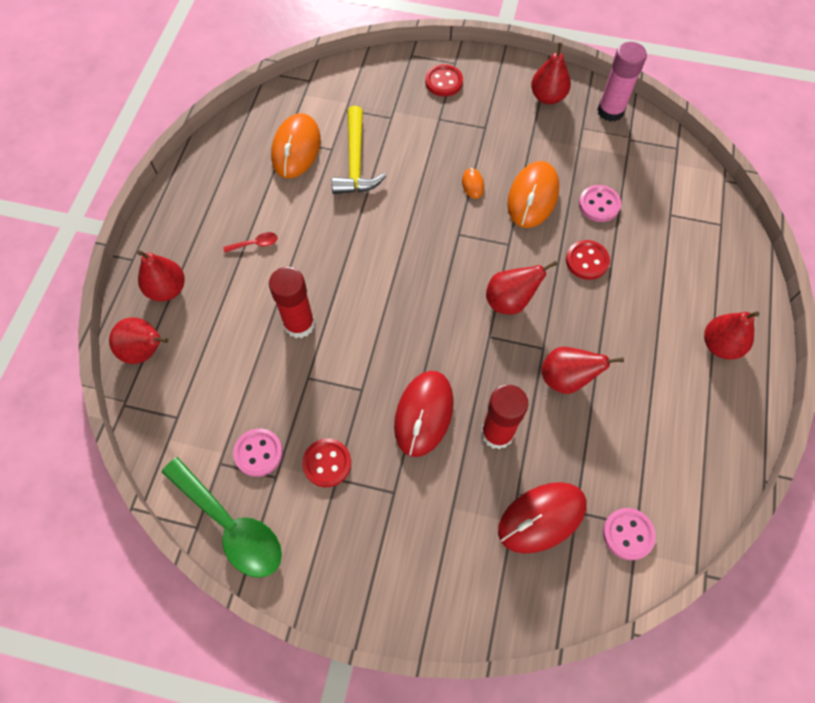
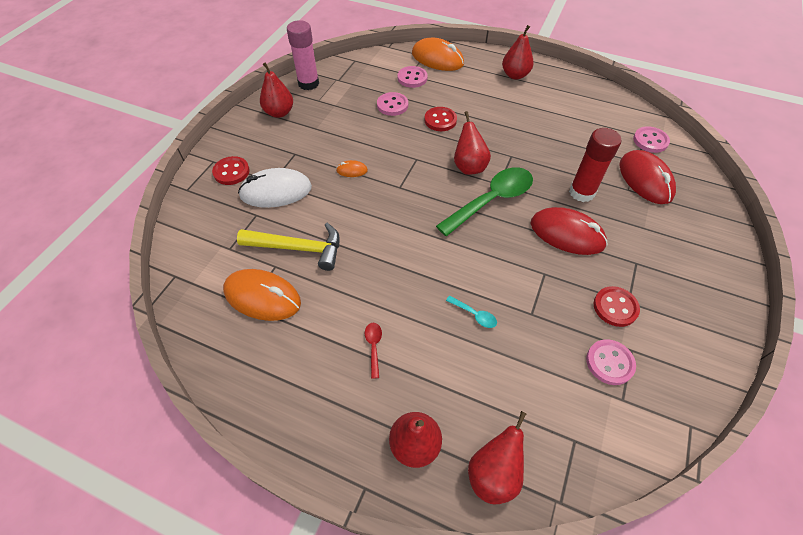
camera: 80 degrees left, 10 degrees down
(231, 525) = (684, 393): green spoon -> green spoon (491, 200)
(299, 324) = (474, 315): red glue stick -> turquoise spoon
(425, 125) = (276, 191): none -> white mouse
(533, 197) = (375, 138): orange mouse -> orange mouse (437, 59)
(566, 379) = (537, 148): red pear -> none
(663, 218) = (412, 78): none -> pink button

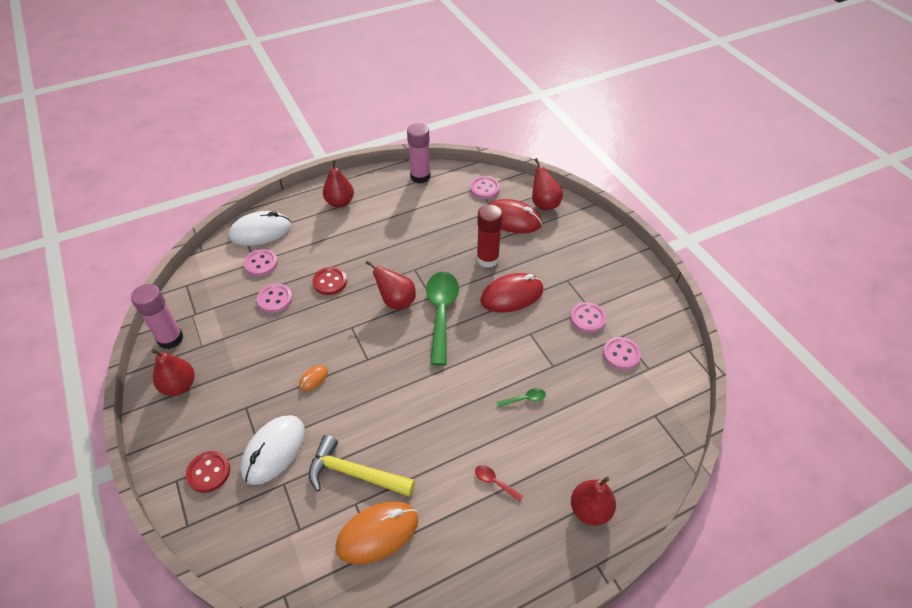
camera: 50 degrees left, 5 degrees down
(298, 248) = (354, 473): yellow hammer -> yellow hammer turned 120 degrees counterclockwise
(437, 59) = (260, 231): orange mouse -> white mouse
(474, 315) = (525, 399): turquoise spoon -> green spoon
(493, 473) = (643, 477): red pear -> red pear (544, 204)
(603, 97) = (420, 176): none -> pink glue stick
(615, 307) = (587, 318): red button -> pink button

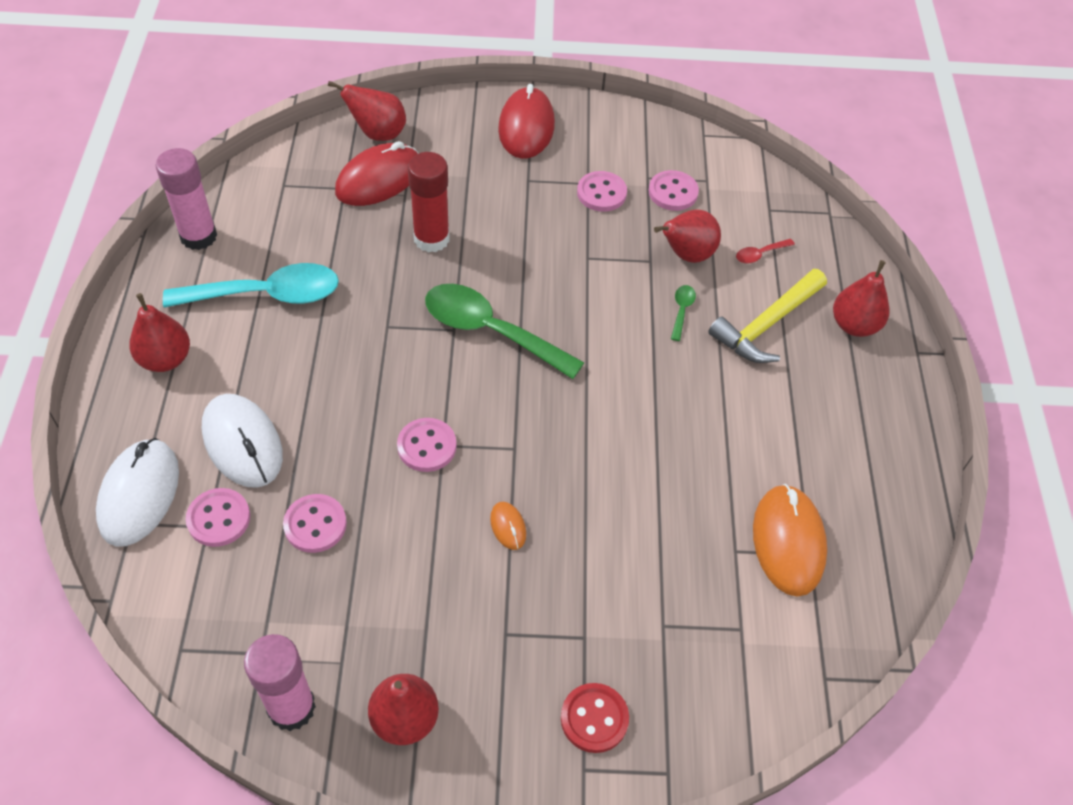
camera: 65 degrees left, 5 degrees up
(274, 451) = (604, 620): white mouse -> white mouse (243, 443)
(330, 282) = (333, 438): red button -> none
(354, 473) = (691, 534): yellow hammer -> yellow hammer (766, 325)
(396, 301) = (433, 372): red pear -> red pear (686, 255)
(402, 216) = (266, 294): none -> turquoise spoon
(484, 189) = (293, 178): pink button -> pink button (427, 446)
(494, 482) = (778, 393): red spoon -> red spoon (759, 254)
(512, 295) = (513, 245): red mouse -> red mouse (526, 127)

